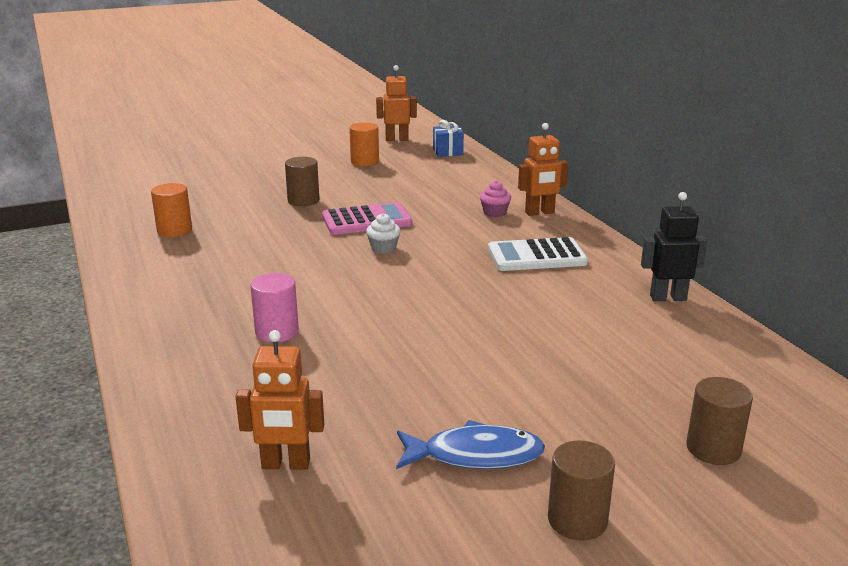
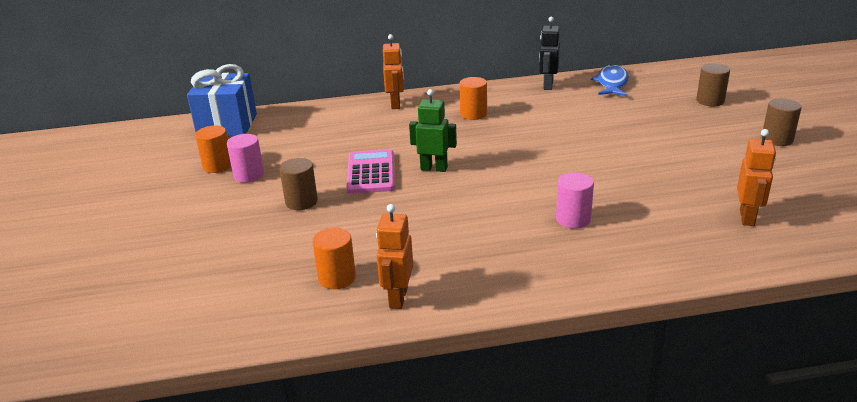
camera: 75 degrees left, 5 degrees up
(350, 175) = (249, 175): none -> pink cylinder
(383, 248) = (434, 168): white cupcake -> green robot
(397, 139) = (165, 146): orange robot -> orange robot (397, 298)
(447, 152) = (227, 125): blue gift -> blue gift, size x1.99
(475, 455) = (726, 158): blue fish -> blue fish (612, 83)
(494, 213) = (386, 120): pink cupcake -> none
(536, 256) = (473, 114): white calculator -> orange cylinder

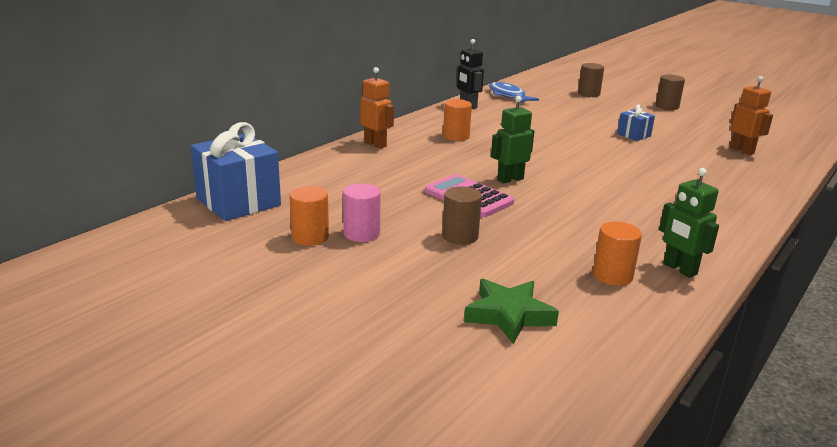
camera: 45 degrees left, 5 degrees down
(215, 271) = (508, 315): none -> green star
(397, 298) = (679, 269): orange robot -> green robot
(573, 219) = (666, 181): pink cylinder -> none
(653, 161) = (633, 135): none -> blue gift

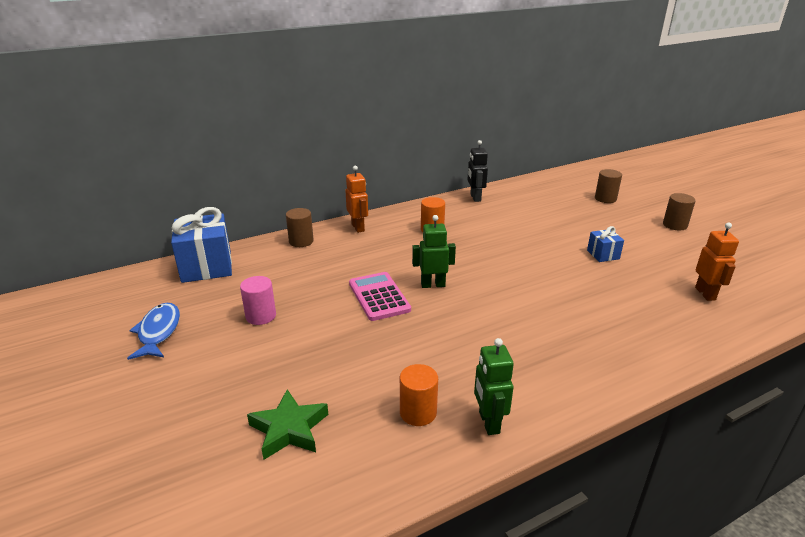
camera: 25 degrees right, 5 degrees up
(310, 237) = (222, 311): orange cylinder -> none
(460, 236) = (331, 336): brown cylinder -> brown cylinder (301, 241)
(508, 96) = (523, 191): blue fish -> blue fish (158, 332)

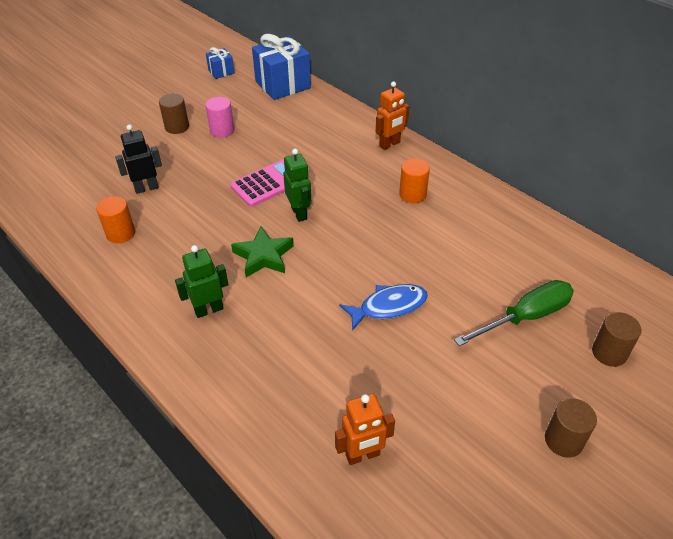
camera: 75 degrees right, 15 degrees up
(158, 332) = (192, 94): blue fish -> blue fish (389, 307)
(289, 429) = (101, 177): green star -> green star (263, 256)
(301, 241) = (345, 118): brown cylinder -> brown cylinder (177, 127)
(475, 198) = (518, 217): black robot -> black robot (146, 188)
(488, 422) = (112, 273): green robot -> green robot (208, 310)
(574, 215) = (525, 317): none -> green screwdriver
(603, 254) = (422, 348): blue gift -> blue gift (221, 72)

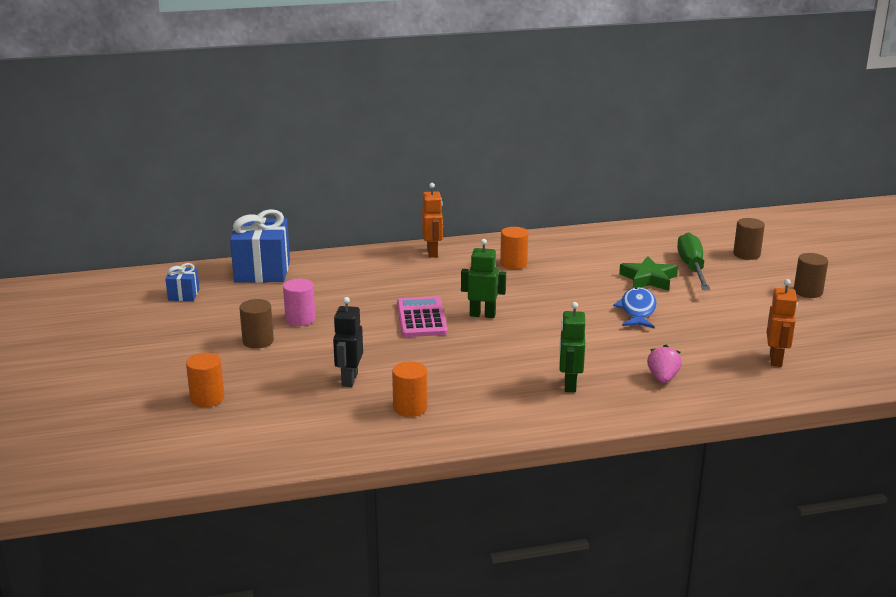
camera: 60 degrees left, 20 degrees down
(86, 141) = (207, 398): none -> orange cylinder
(261, 370) = (663, 378): none -> pink strawberry
(263, 256) = (524, 344): green star -> green star (648, 279)

